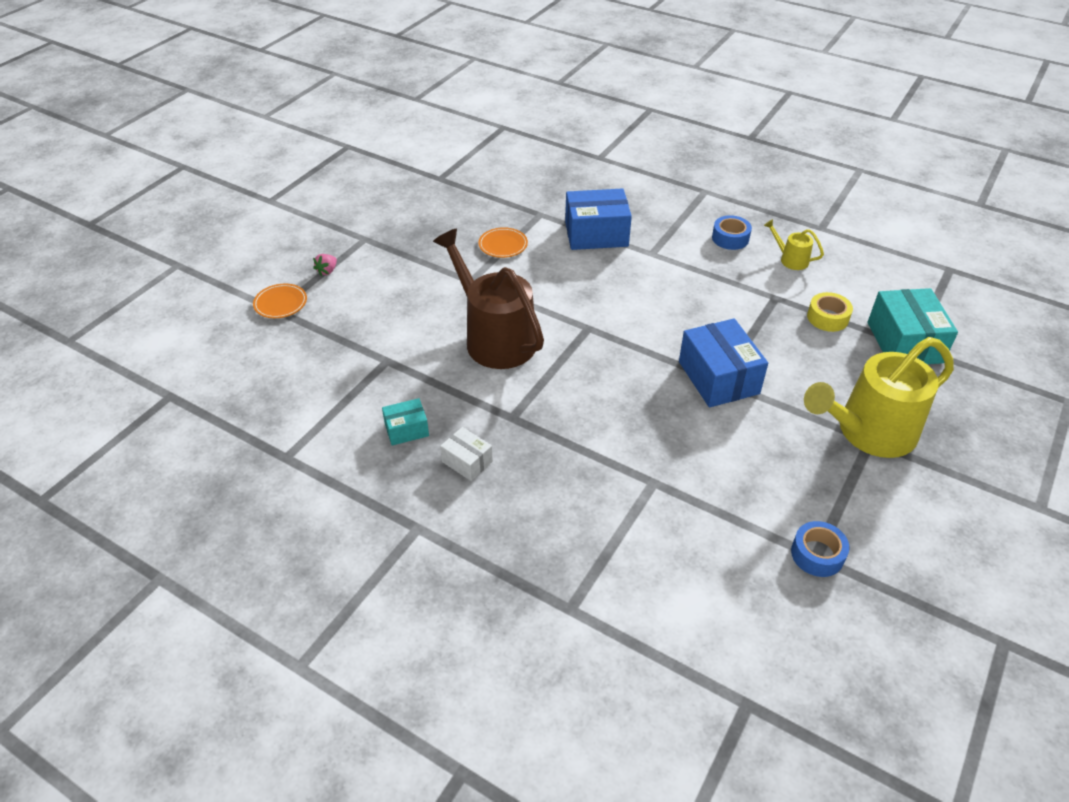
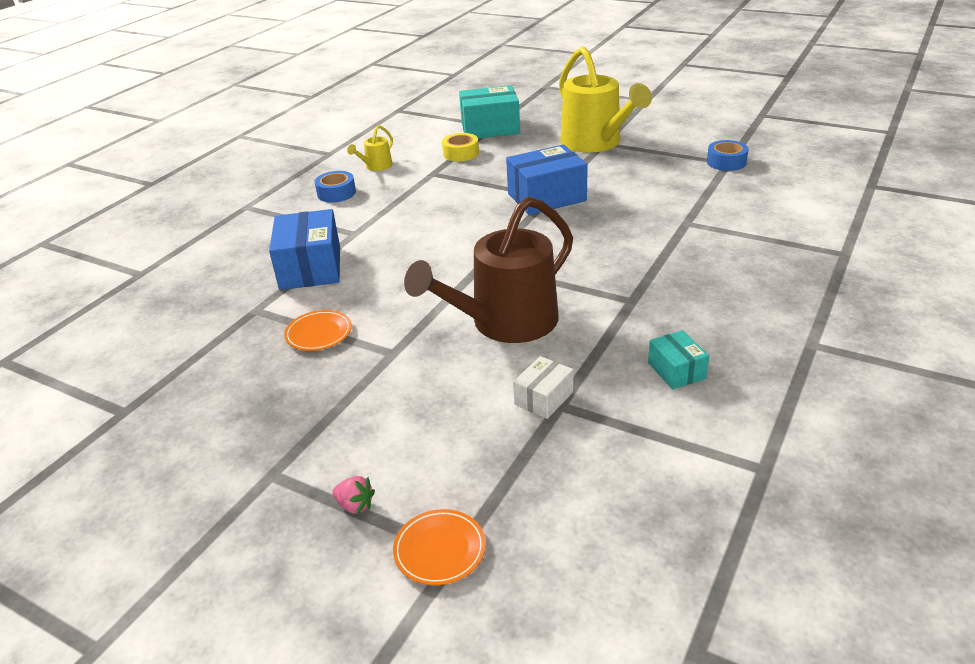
camera: 90 degrees left, 10 degrees down
(467, 461) = (706, 322): white box -> white box (543, 398)

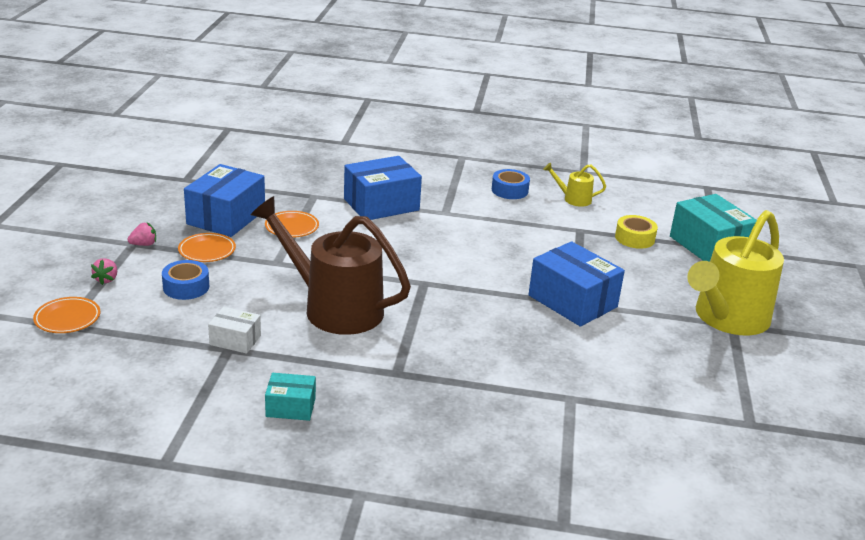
camera: 65 degrees right, 5 degrees down
(258, 383) = (226, 217): none -> blue box
(281, 463) = (144, 244): none -> pink strawberry
(333, 405) = (207, 250): none -> orange plate
(676, 370) = (290, 407): turquoise box -> turquoise box turned 45 degrees clockwise
(726, 162) = (750, 422): blue tape -> blue tape (186, 287)

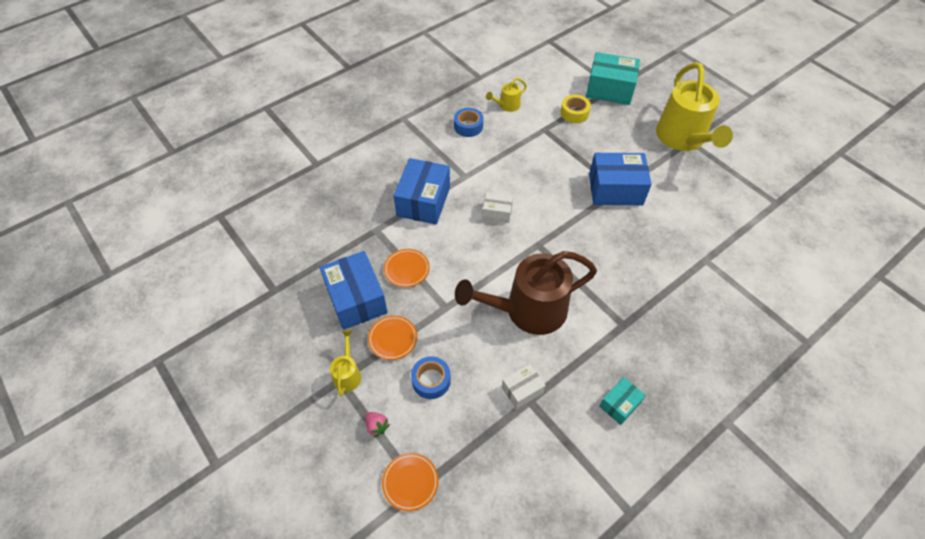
camera: 45 degrees left, 25 degrees up
(144, 244) = (347, 373): pink strawberry -> yellow watering can
(428, 246) = (497, 212): none -> white box

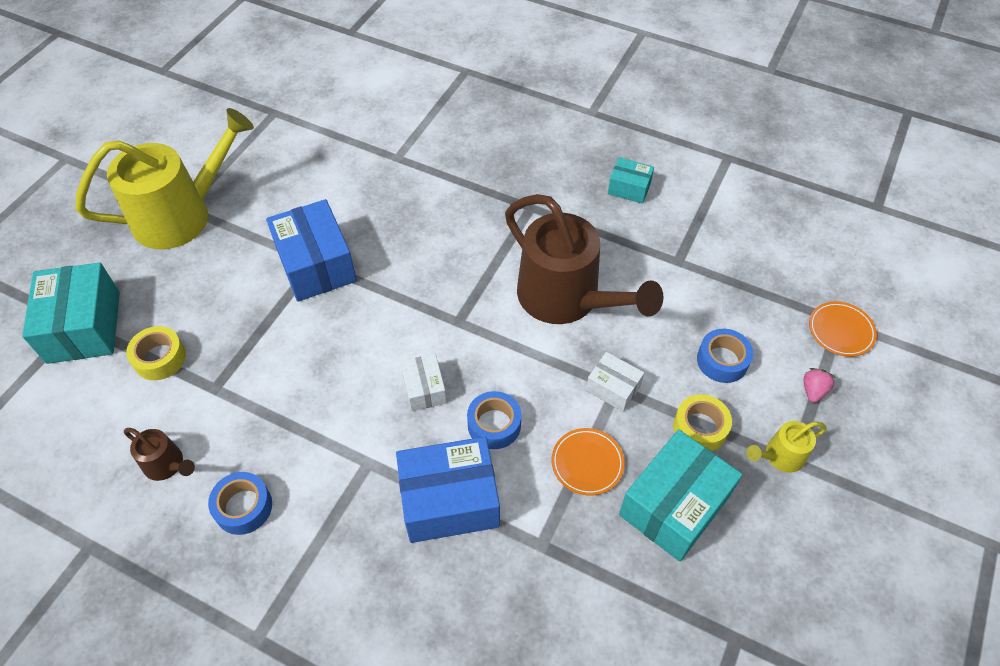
camera: 115 degrees left, 0 degrees up
(356, 299) = (674, 505): blue box -> turquoise box
(393, 339) = (700, 428): orange plate -> yellow tape
(456, 236) = (494, 425): none -> blue tape
(507, 106) = (167, 465): yellow watering can -> brown watering can
(522, 390) = (671, 271): white box -> white box (613, 388)

